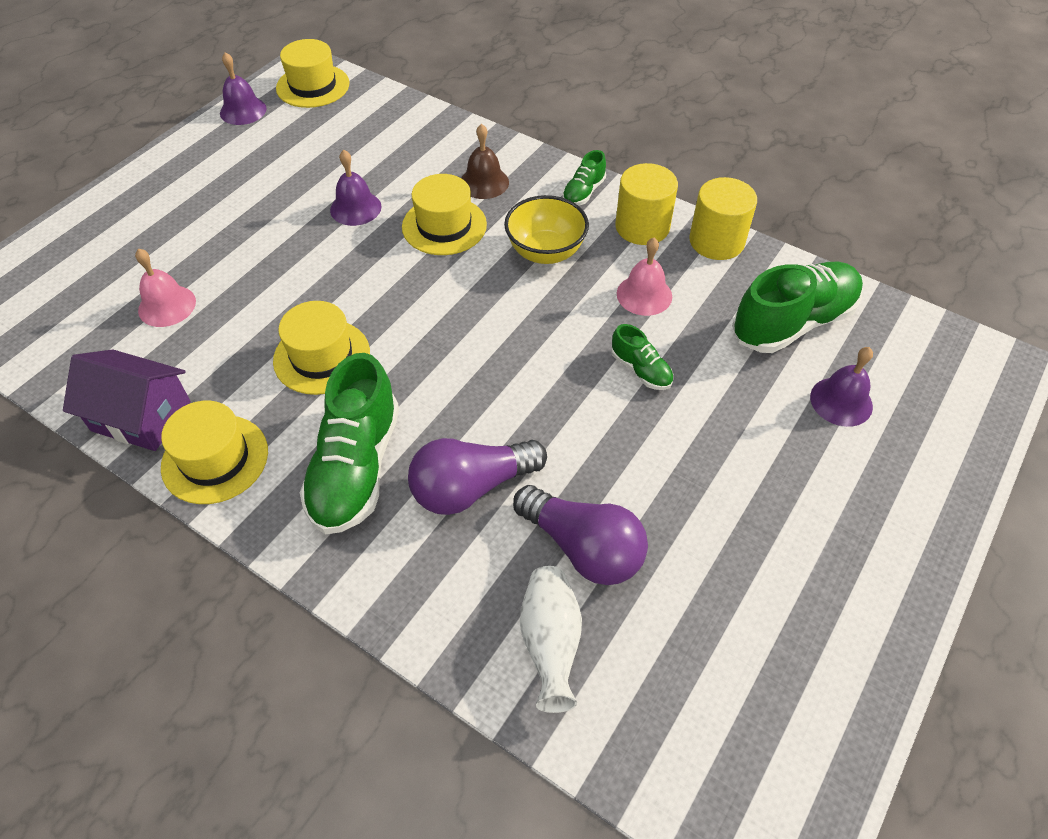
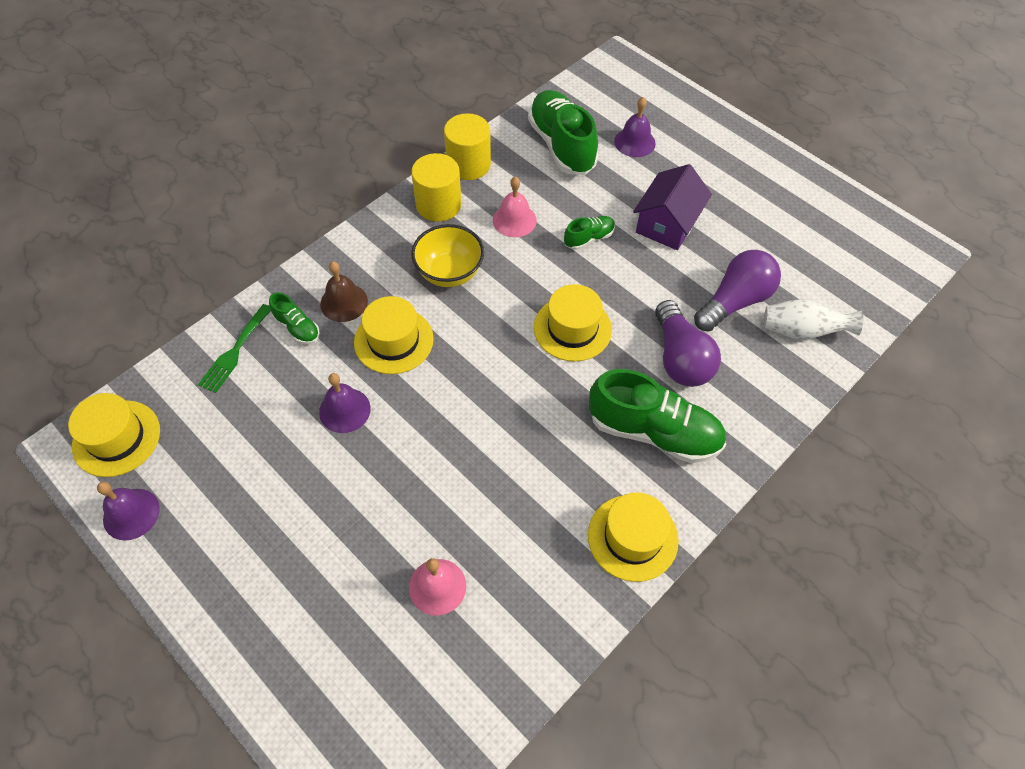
camera: 80 degrees left, 5 degrees up
(141, 416) = (576, 603): purple house -> purple house (667, 224)
(322, 356) = (533, 450): yellow hat -> yellow hat (572, 328)
(410, 127) = (235, 352): none -> green fork
(583, 192) = (383, 234): green shoe -> green shoe (297, 328)

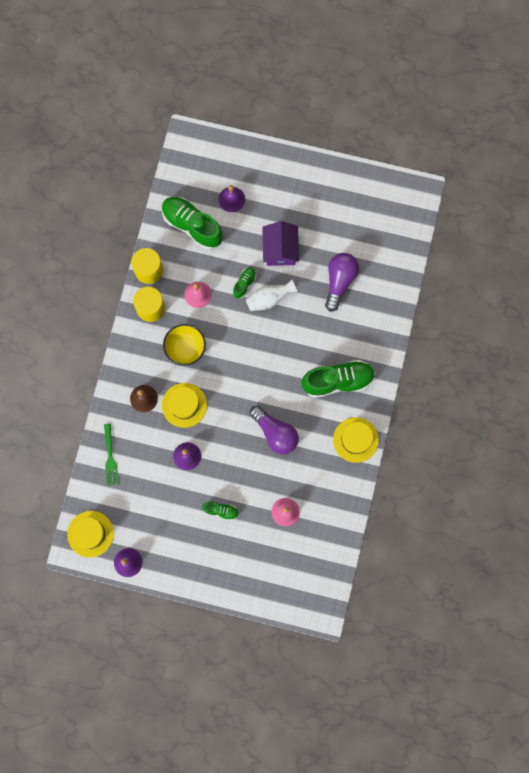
camera: 30 degrees left, 20 degrees up
(297, 328) = (131, 426): green shoe -> green shoe (221, 510)
(572, 328) = (268, 346): yellow hat -> none
(680, 358) = (329, 332): purple light bulb -> purple light bulb (275, 433)
(802, 331) = (380, 281): white vase -> white vase (269, 299)

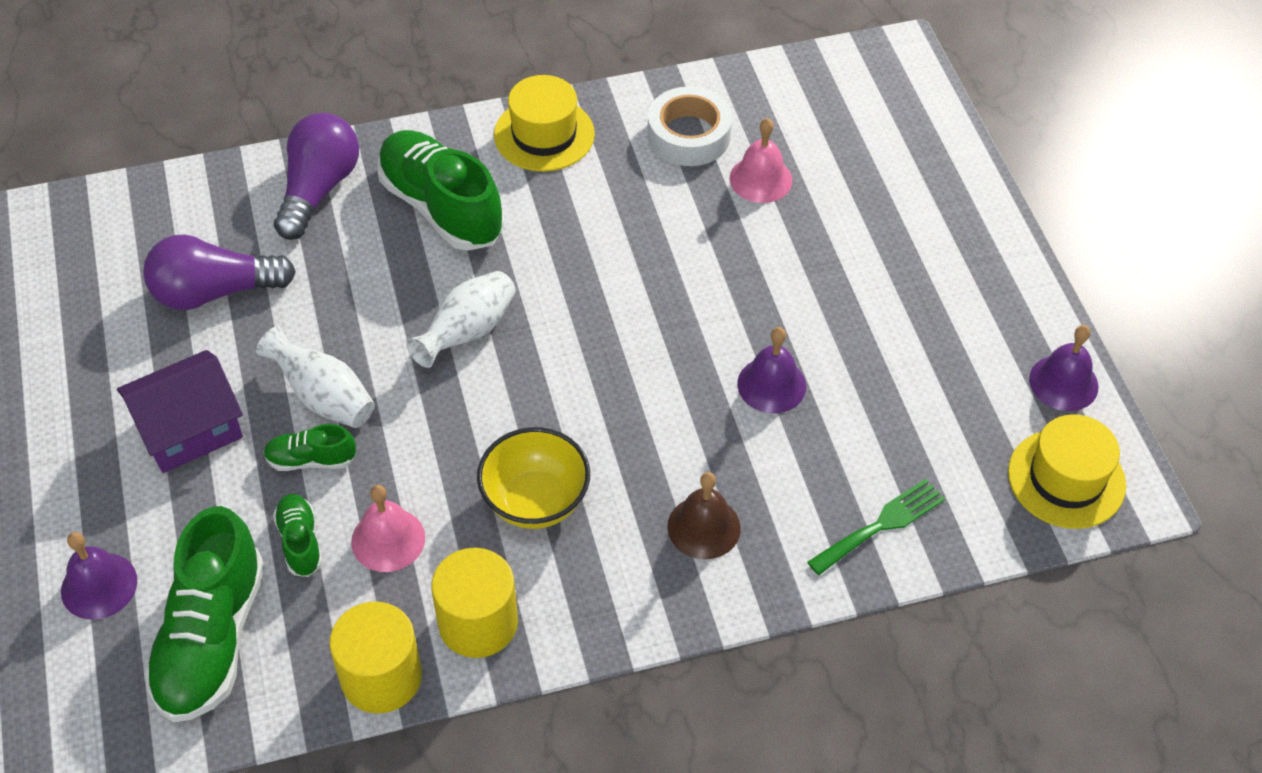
camera: 120 degrees left, 25 degrees down
(184, 405) = (666, 442): yellow hat -> none
(221, 510) = (837, 277): green shoe -> green shoe (300, 542)
(271, 361) = (467, 332): none -> white vase
(275, 433) = (617, 259): purple light bulb -> purple light bulb (318, 189)
(324, 497) = (689, 135): none -> white tape

